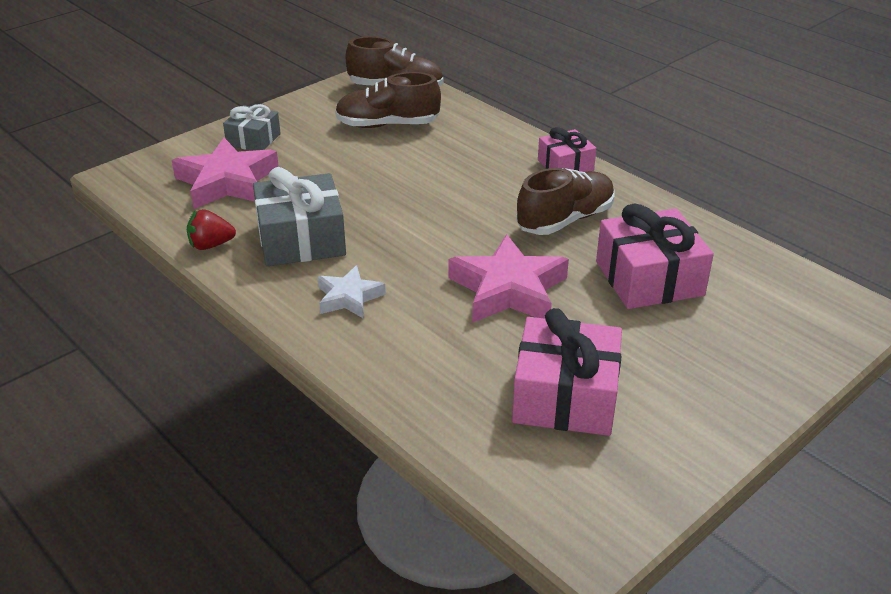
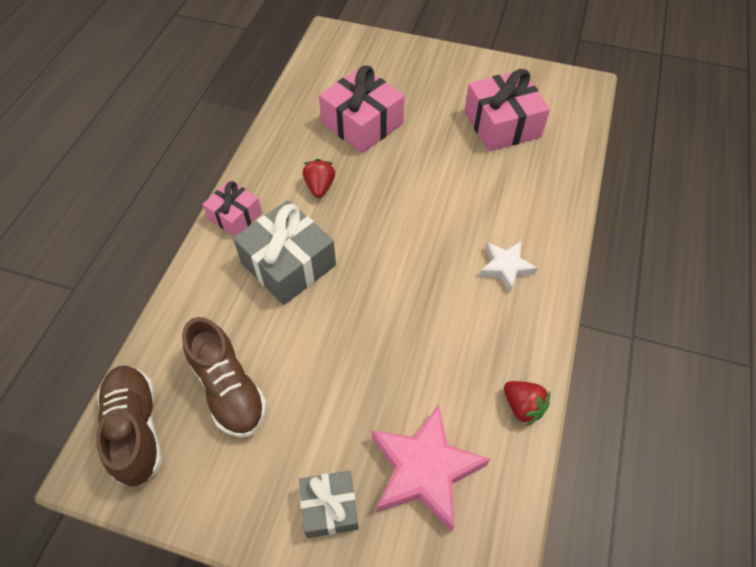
camera: 120 degrees left, 20 degrees up
(301, 239) = (464, 342): grey gift -> grey gift (288, 264)
(508, 290) = (427, 185): pink star -> none
(565, 220) = (320, 187): brown shoe -> red strawberry

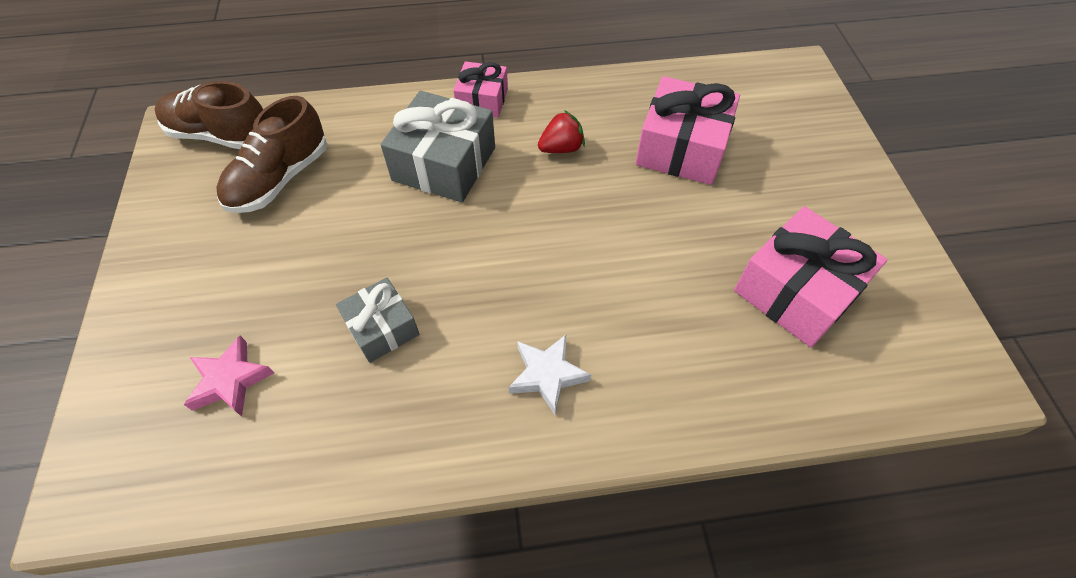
camera: 65 degrees right, 0 degrees up
(136, 429) = (221, 135): brown shoe -> brown shoe turned 120 degrees counterclockwise
(330, 507) = (171, 308): grey gift -> grey gift (382, 328)
(424, 470) = (230, 380): pink star -> pink star, size x0.57
(522, 406) = (342, 462): red strawberry -> none

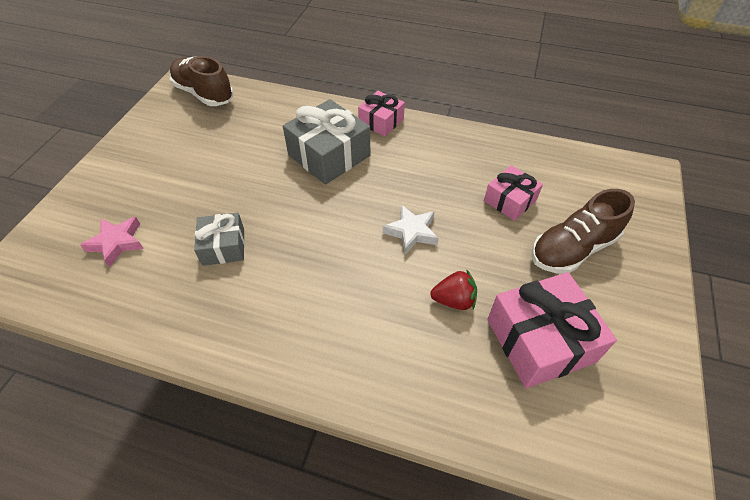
camera: 25 degrees right, 5 degrees down
(280, 179) = (221, 131): brown shoe -> brown shoe (573, 249)
(547, 375) = (310, 322): white star -> white star (411, 232)
(561, 148) = (417, 171): red strawberry -> red strawberry (454, 300)
(682, 148) = (510, 201): pink gift -> pink gift, size x0.59

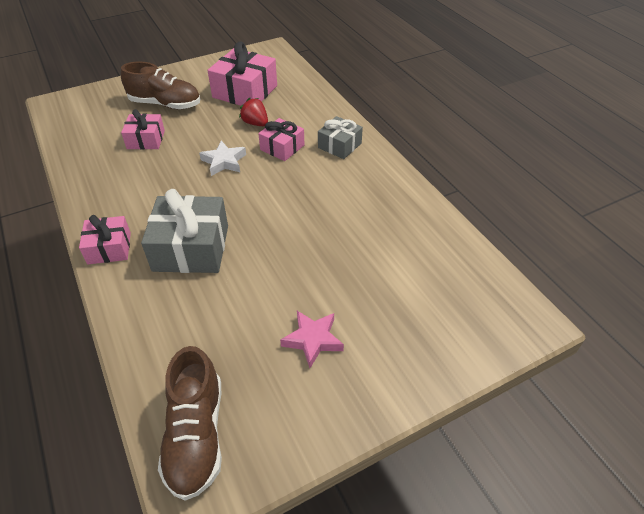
camera: 135 degrees left, 5 degrees down
(117, 243) = (421, 288): pink star -> pink star (313, 340)
(223, 246) = (345, 231): grey gift -> grey gift (339, 145)
(383, 291) = (282, 147): none -> pink gift

